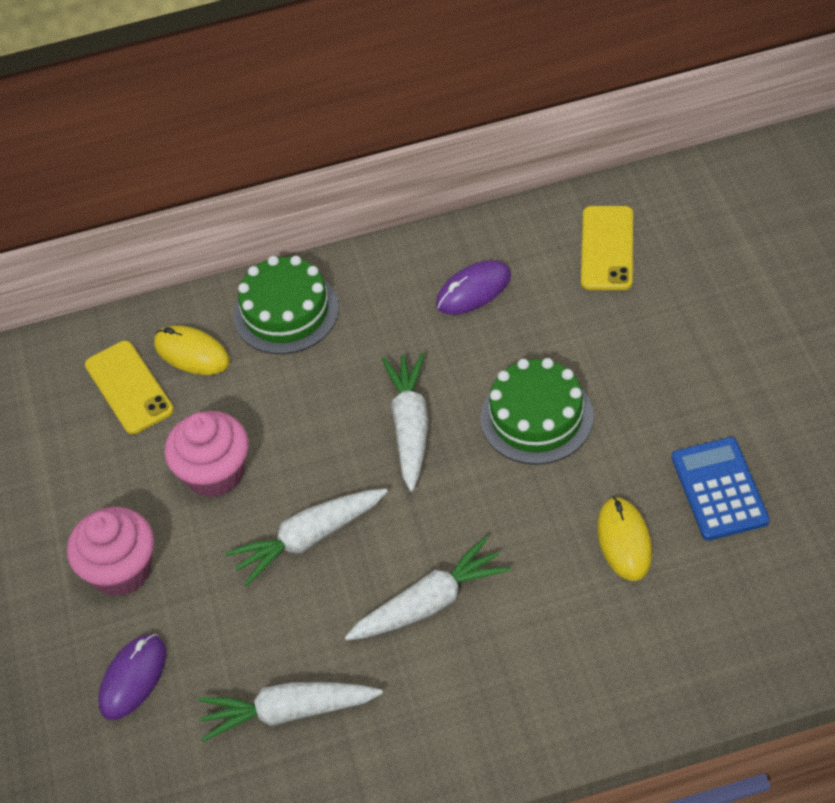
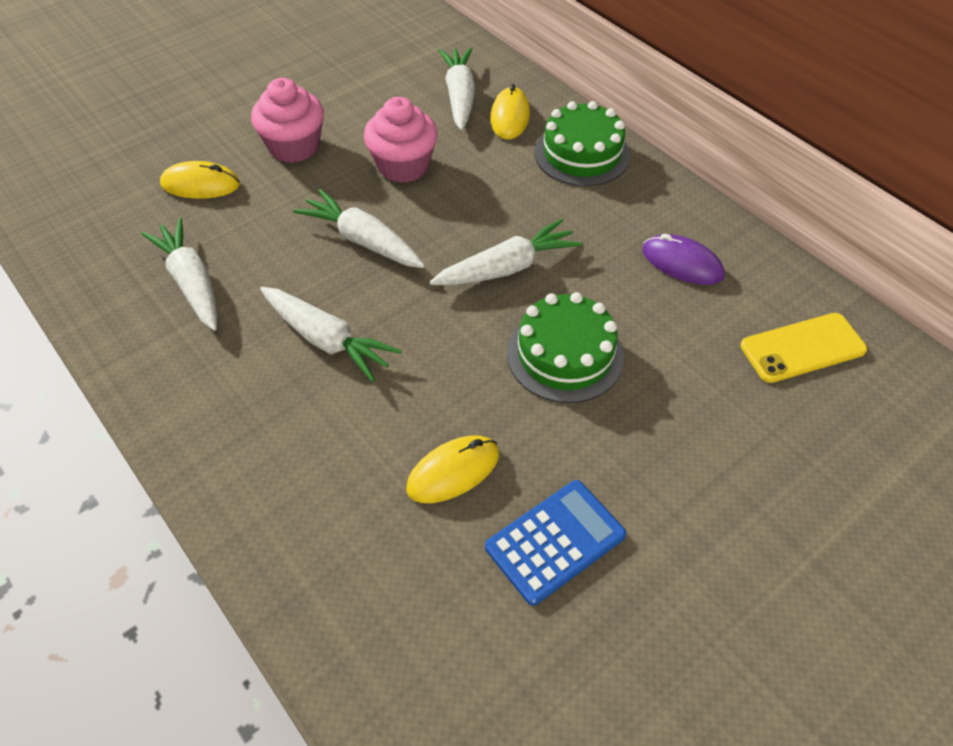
camera: 60 degrees right, 0 degrees up
(129, 388) = (459, 96): yellow phone -> white carrot
(133, 678) = (200, 185): purple mouse -> yellow mouse

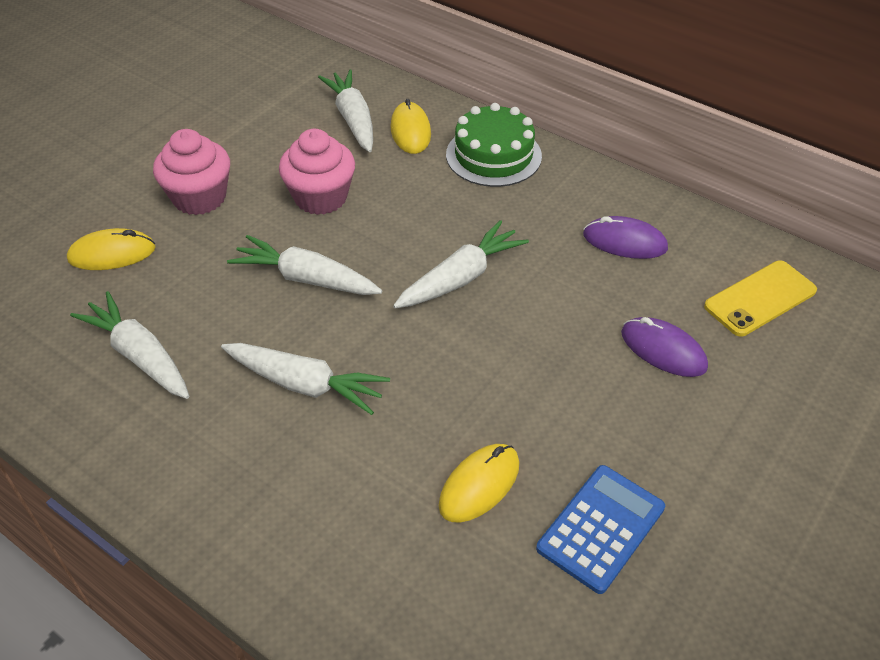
camera: 15 degrees left, 5 degrees down
(565, 355) = (546, 350): green cake -> none
(682, 379) = (663, 350): none -> purple mouse

